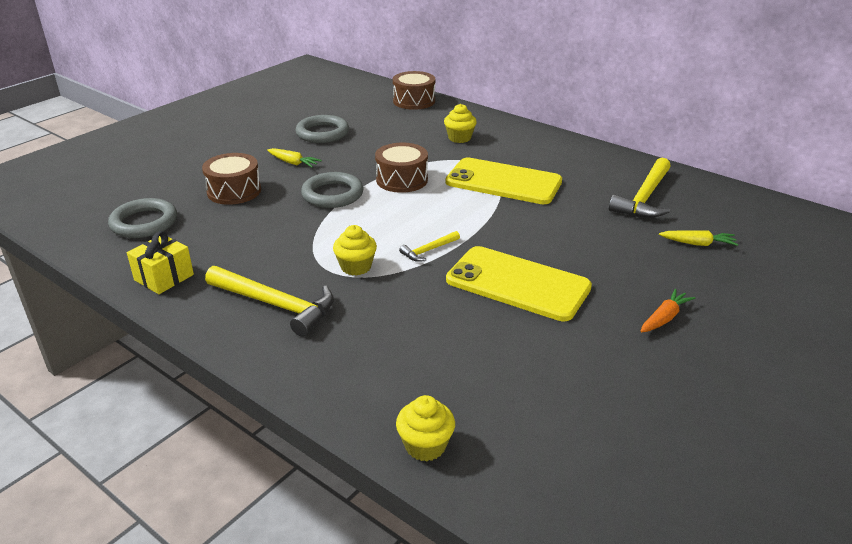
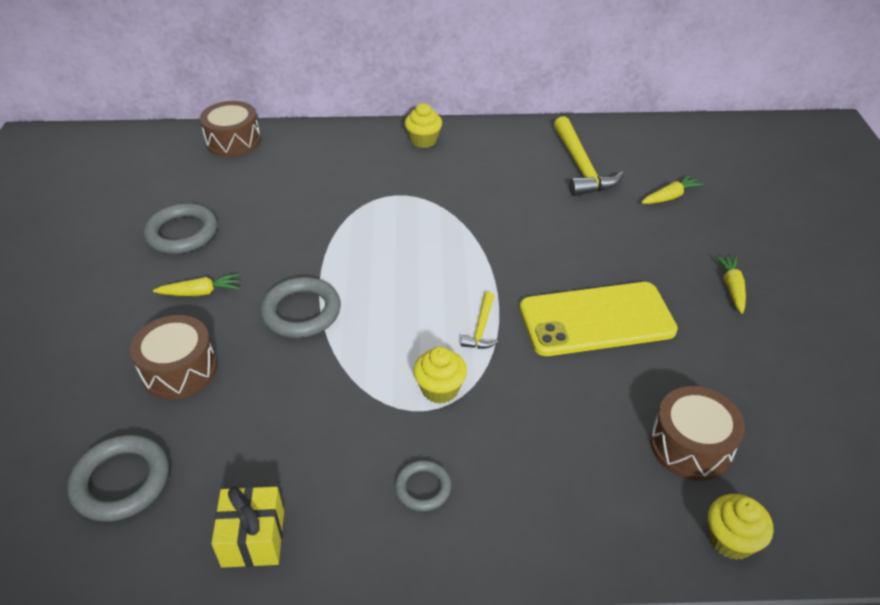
camera: 40 degrees left, 10 degrees up
(276, 305) = (423, 488): yellow hammer -> grey ring
(402, 180) = (350, 254): brown drum -> brown drum (691, 445)
(459, 138) = (342, 171): yellow cupcake -> yellow cupcake (423, 140)
(503, 182) = (448, 207): yellow phone -> none
(664, 318) = (732, 287): orange carrot -> yellow carrot

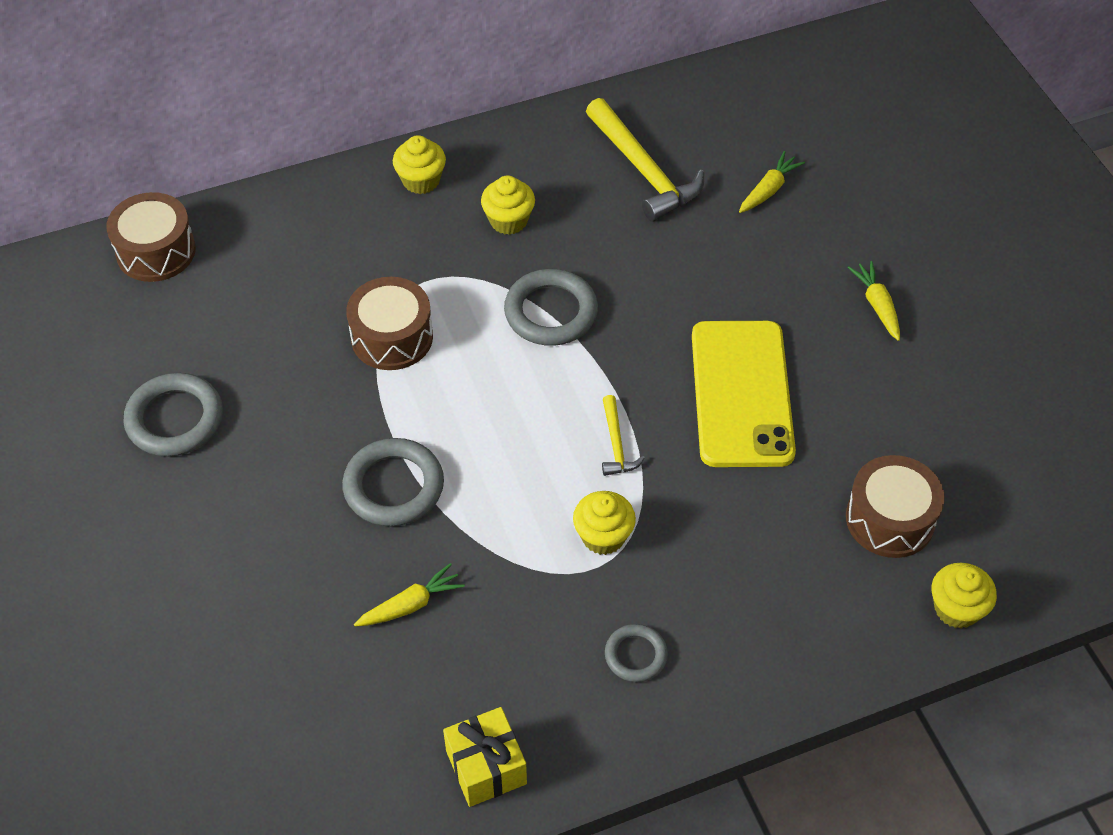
camera: 20 degrees left, 10 degrees up
(121, 481) = (305, 756): grey ring -> grey ring (551, 312)
(179, 370) = (289, 607): brown drum -> brown drum (392, 337)
(200, 292) = (252, 498): yellow carrot -> yellow carrot (410, 605)
(471, 174) = (508, 220): none -> yellow cupcake
(596, 319) = (741, 393): yellow phone -> yellow phone turned 60 degrees counterclockwise

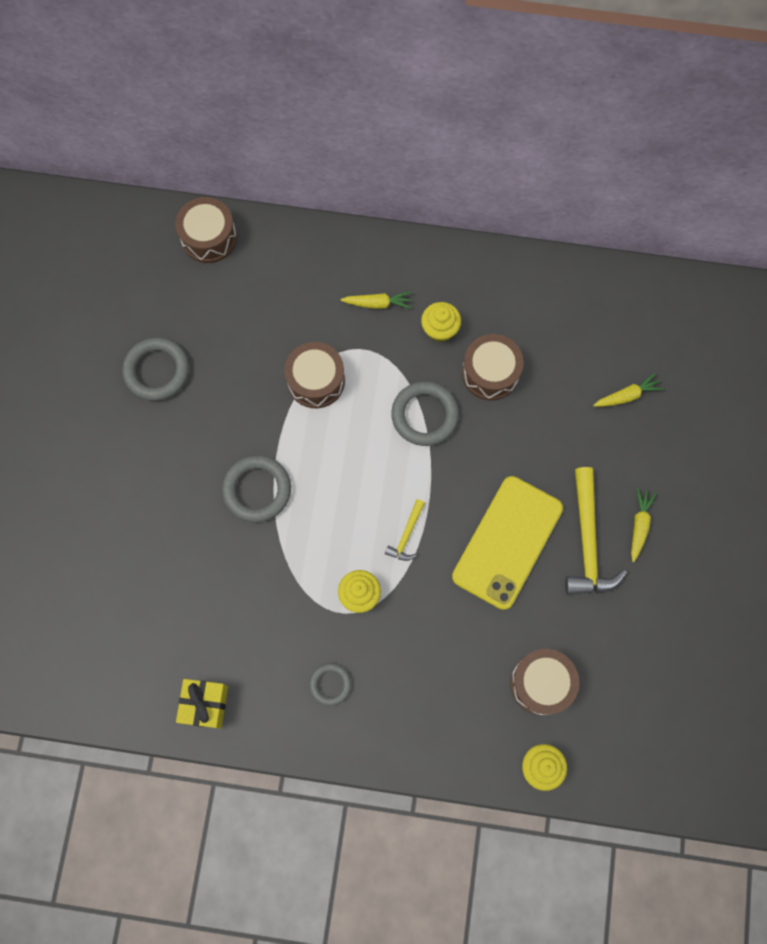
camera: 30 degrees right, 20 degrees up
(410, 605) = (222, 576): yellow carrot -> yellow carrot (378, 303)
(421, 180) = (402, 267): yellow cupcake -> none
(598, 236) = (490, 373): none -> brown drum
(643, 171) = (552, 336): yellow hammer -> yellow hammer (587, 542)

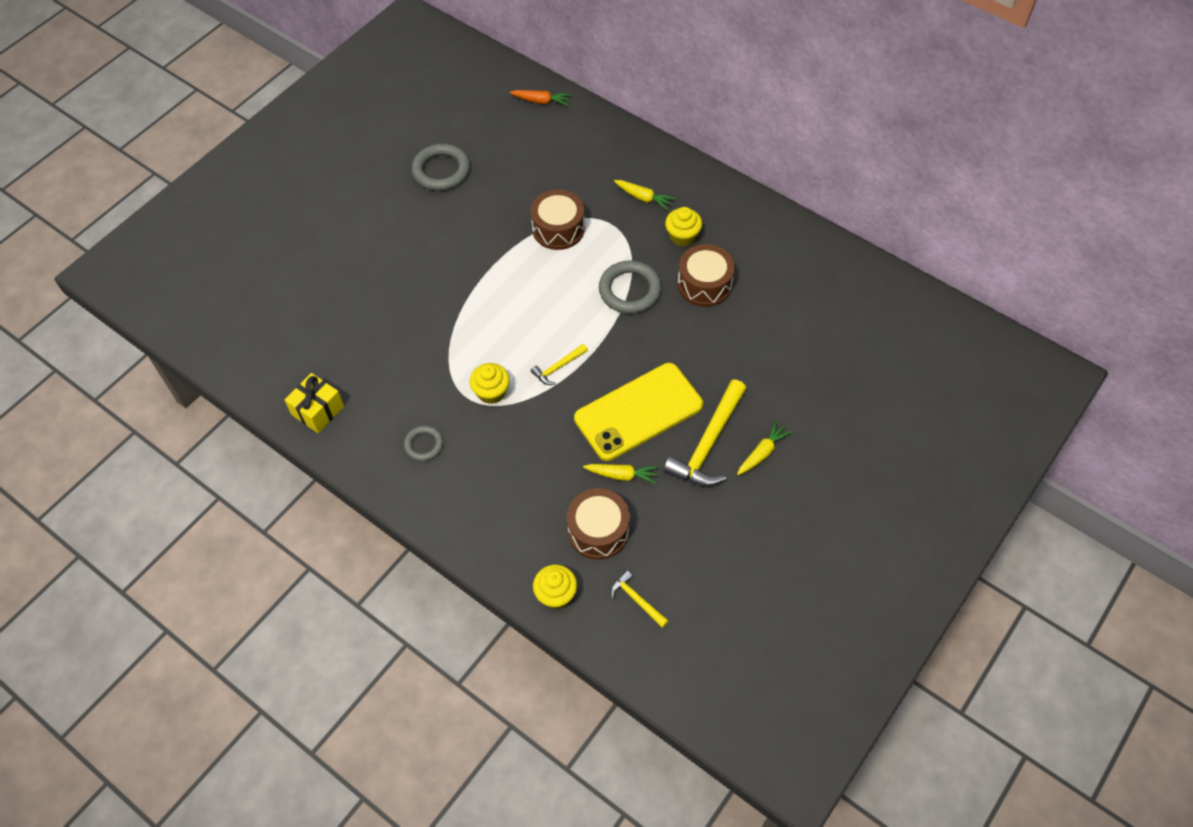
camera: 30 degrees right, 15 degrees down
(209, 237) = (541, 101): brown drum -> orange carrot
(257, 490) = (461, 282): grey ring -> none
(613, 731) = (637, 599): none -> yellow hammer
(627, 396) = (813, 351): yellow carrot -> yellow carrot (622, 475)

